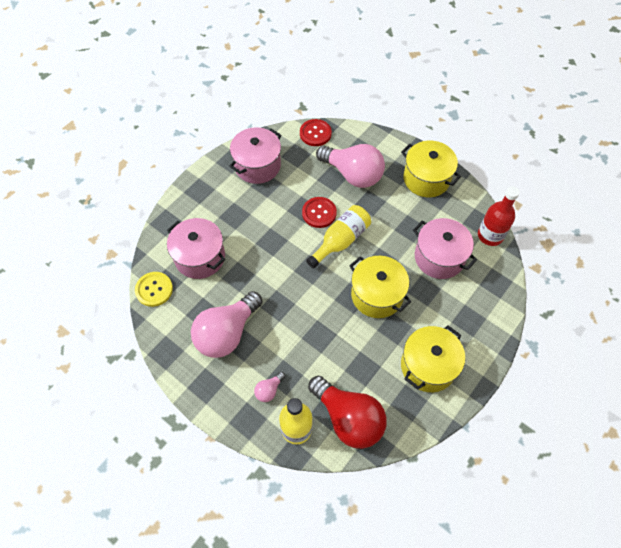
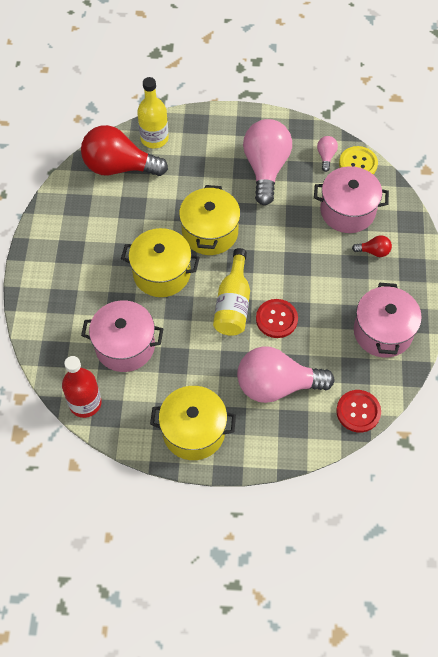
camera: 145 degrees right, 0 degrees up
(211, 217) = (373, 251): none -> red light bulb
(269, 390) = (196, 150): pink light bulb -> pink light bulb (326, 156)
(428, 366) = (77, 240): yellow pot -> yellow pot (210, 232)

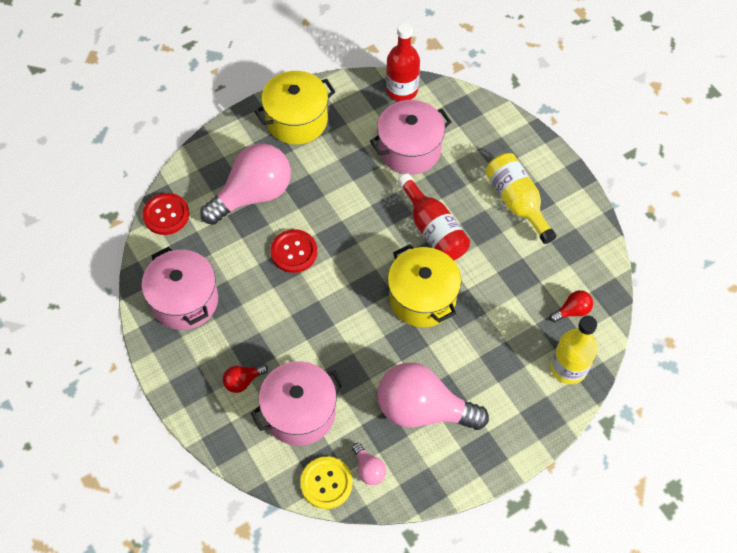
camera: 145 degrees right, 0 degrees up
(119, 167) = (572, 311): red light bulb -> red light bulb, size x0.43
(161, 273) = (433, 230): yellow pot -> red bottle
(233, 304) = (344, 242): yellow bottle -> yellow bottle (517, 202)
(266, 168) = (423, 409): pink light bulb -> pink light bulb turned 135 degrees clockwise

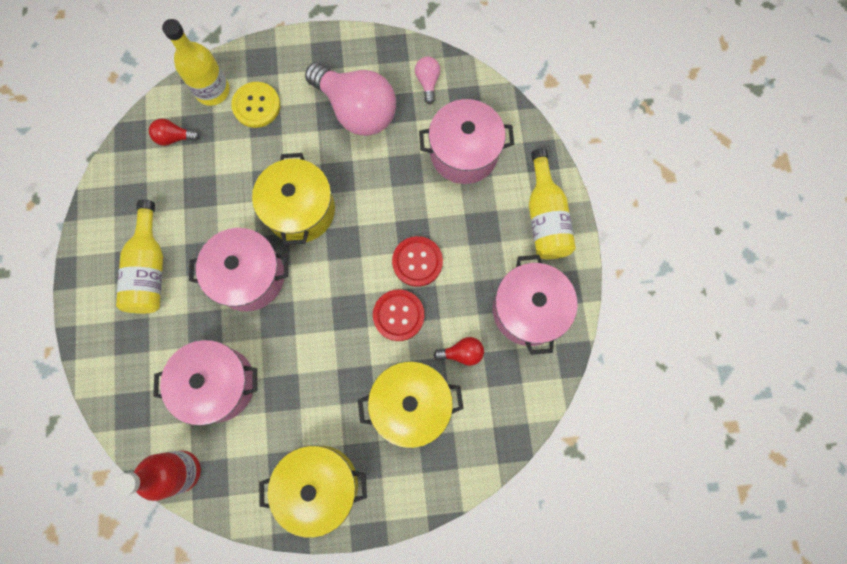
camera: 155 degrees left, 15 degrees up
(166, 215) = (513, 422): red button -> red button (417, 262)
(198, 385) = (545, 217): none -> yellow bottle
(243, 381) = (503, 203): red light bulb -> red light bulb (462, 353)
(253, 195) = (411, 405): pink light bulb -> yellow pot
(326, 483) = (468, 86): yellow button -> yellow button (256, 105)
(433, 230) = (249, 276): red bottle -> pink pot

